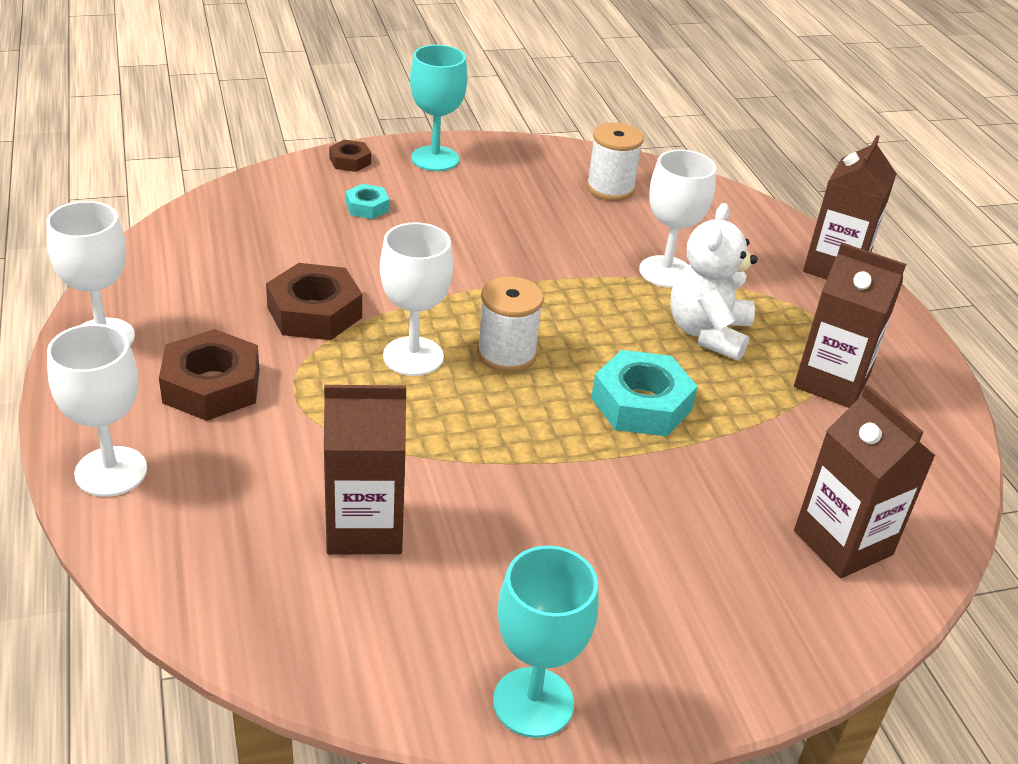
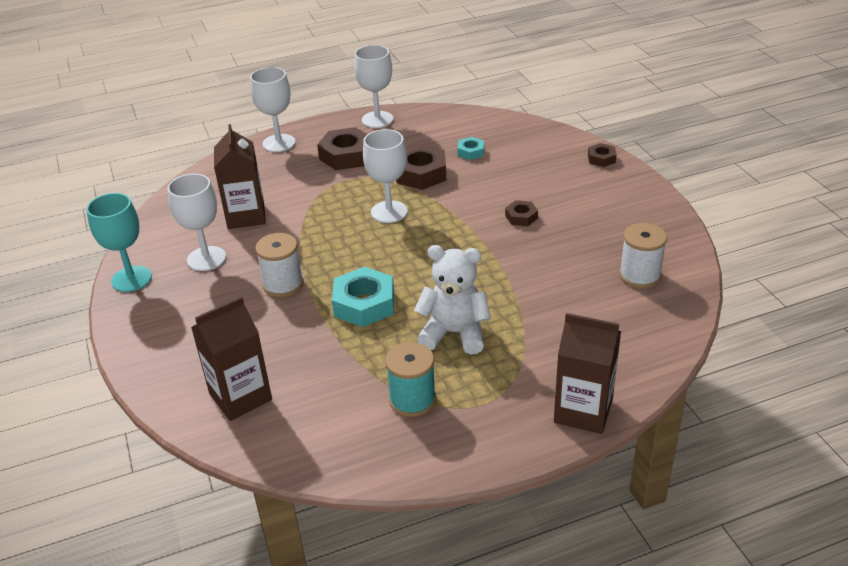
camera: 90 degrees right, 0 degrees up
(367, 207) = (546, 173): turquoise nut -> turquoise nut (471, 152)
(435, 159) = (629, 191): turquoise goblet -> none
(467, 244) = (521, 217): none -> brown nut
(506, 354) = (401, 245): white spool -> white spool (283, 284)
(665, 272) = (528, 310): white goblet -> white goblet (206, 259)
(831, 382) = (412, 400): brown carton -> turquoise spool

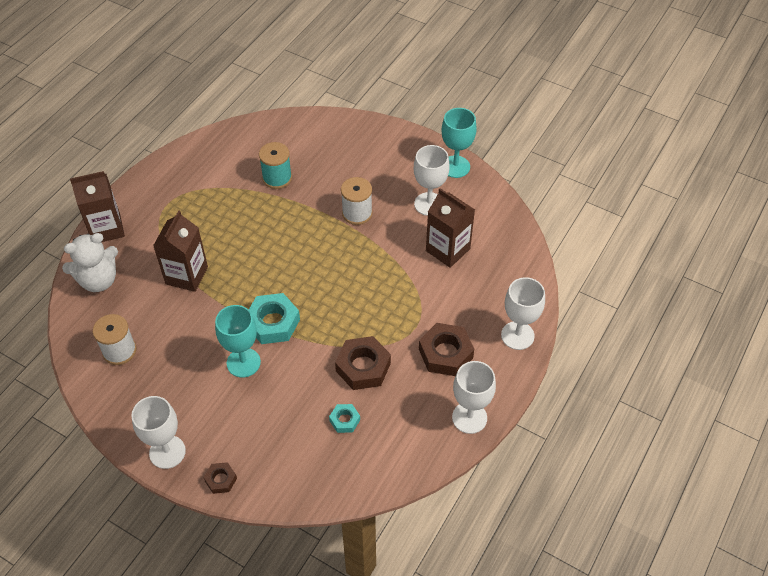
camera: 140 degrees right, 15 degrees up
(240, 397) = (303, 141): brown carton -> brown carton (186, 275)
(364, 304) = (291, 227): turquoise nut -> turquoise nut (273, 323)
(389, 212) = (349, 311): white goblet -> white goblet (167, 452)
(412, 400) = (208, 186): turquoise spool -> turquoise spool (277, 178)
(454, 333) = (216, 238): white teddy bear -> white teddy bear (98, 280)
(521, 217) = (243, 362): brown nut -> turquoise goblet

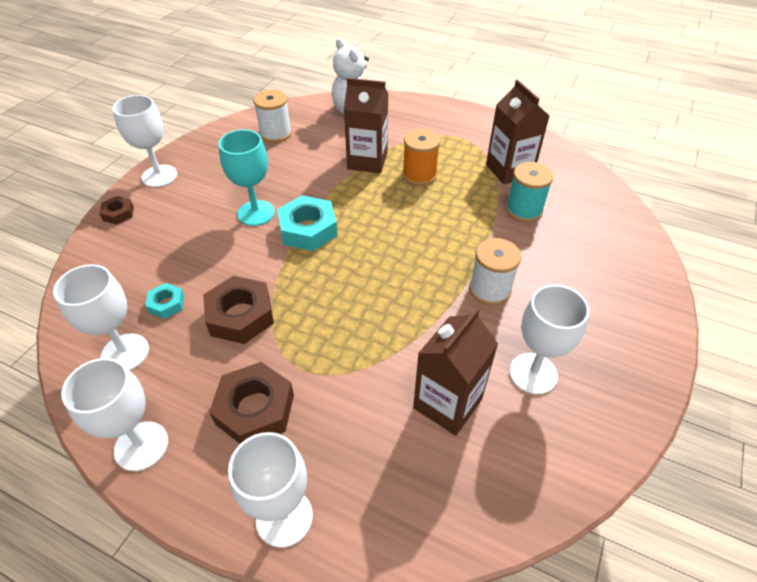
camera: 85 degrees right, 5 degrees down
(106, 229) = (417, 107): brown carton -> brown carton (509, 170)
(217, 239) = (419, 175): none -> orange spool
(391, 442) = (125, 353): none -> white goblet
(455, 167) = (626, 407): turquoise goblet -> none

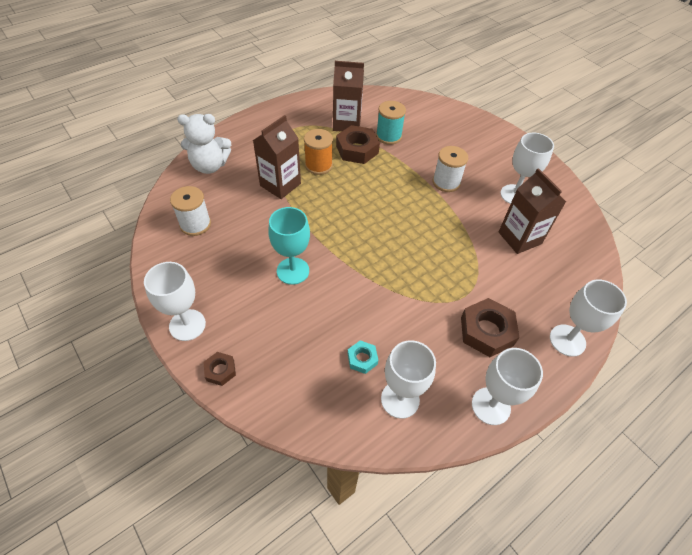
camera: 65 degrees left, 5 degrees up
(240, 315) = (400, 314): brown nut -> brown nut (357, 149)
(308, 229) = (334, 246): turquoise nut -> none

